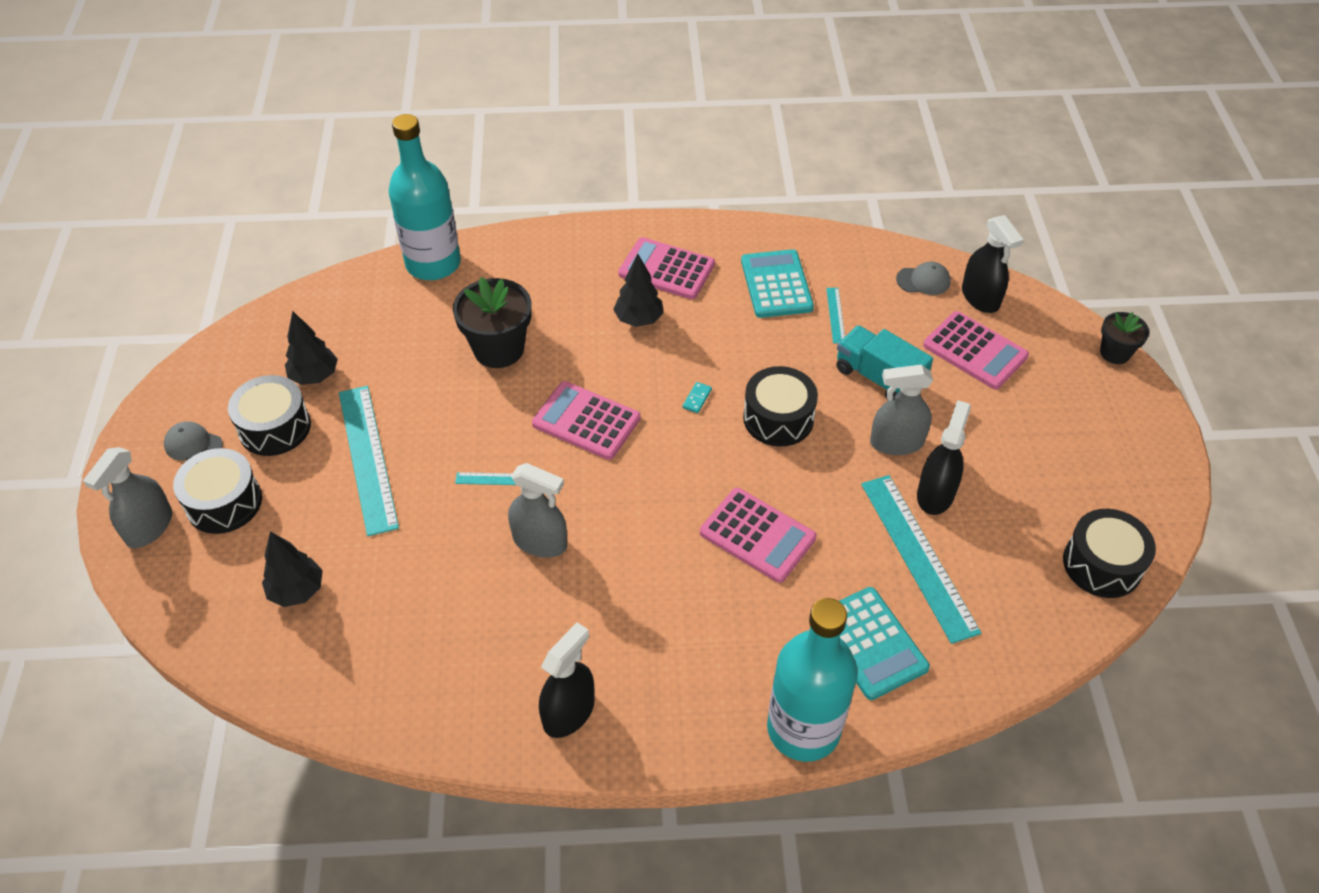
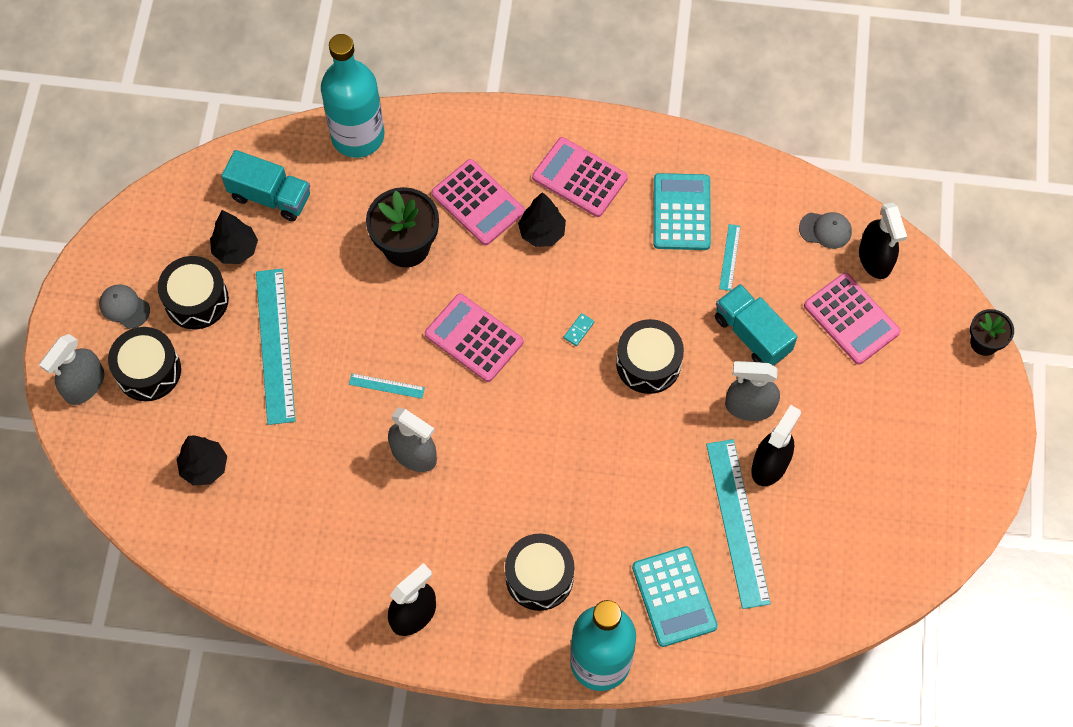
camera: 10 degrees right, 15 degrees up
(347, 325) = (270, 196): none -> turquoise truck
(757, 535) = (602, 479): pink calculator -> pink calculator (478, 203)
(1102, 564) = (896, 558): black drum -> black drum (539, 577)

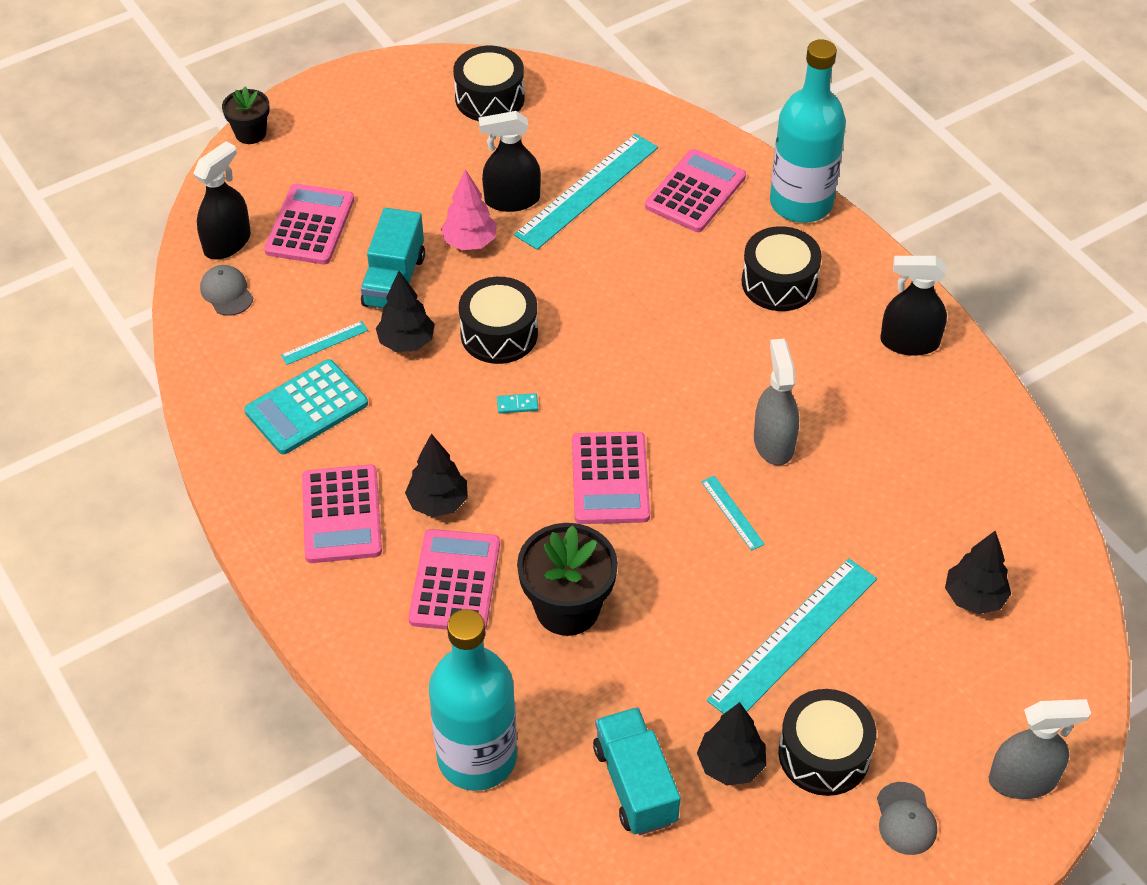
camera: 130 degrees left, 15 degrees down
(148, 371) = (943, 732): black drum -> black drum (489, 98)
(674, 596) = (695, 192): turquoise calculator -> pink calculator
(688, 304) = (406, 342): none -> black tree
(749, 406) = (470, 242): grey spray bottle -> pink tree

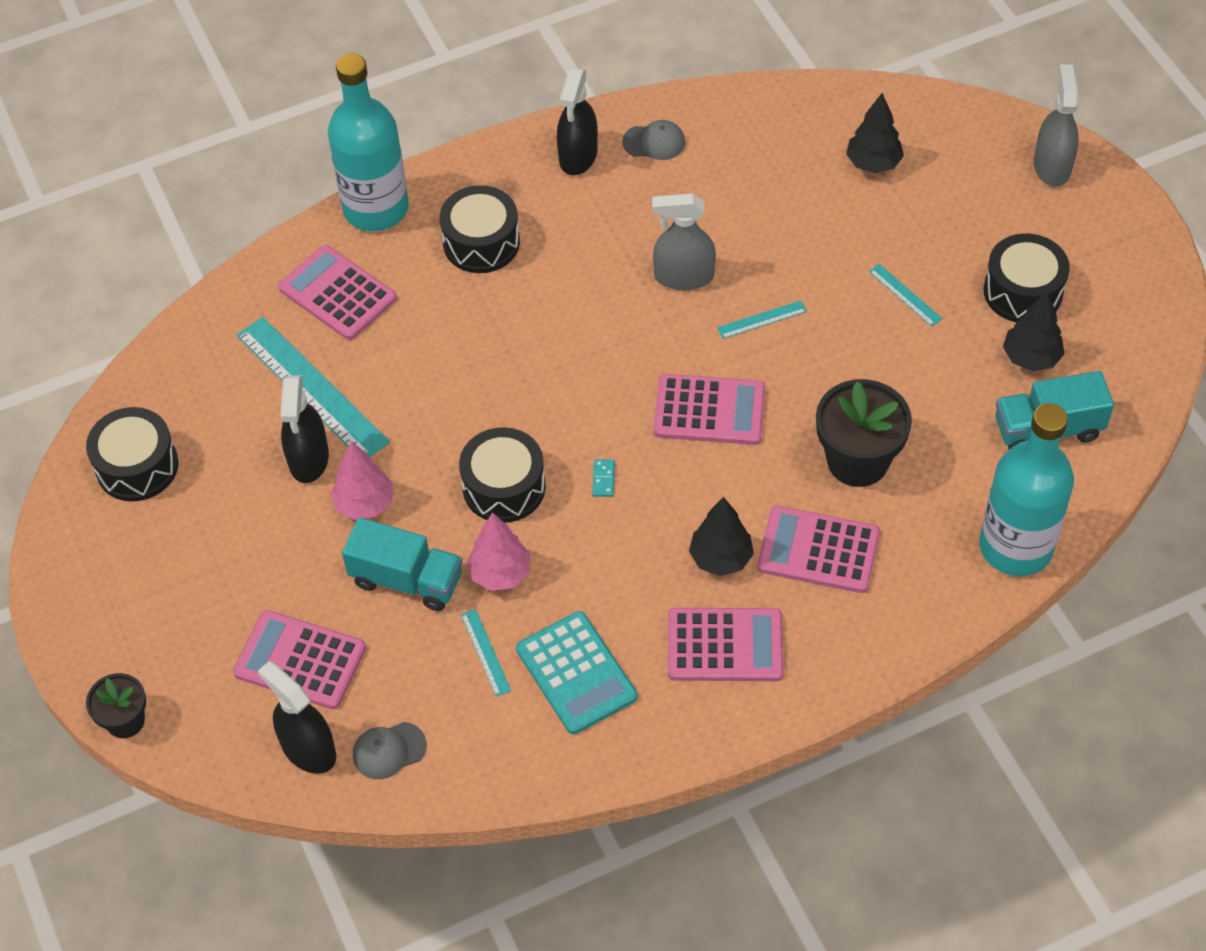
camera: 80 degrees left, 5 degrees up
(406, 342) = (500, 573): black tree -> pink tree
(793, 638) = (905, 295): turquoise ruler -> turquoise ruler, size x0.45
(905, 819) = (1085, 247): grey cap -> grey cap (654, 142)

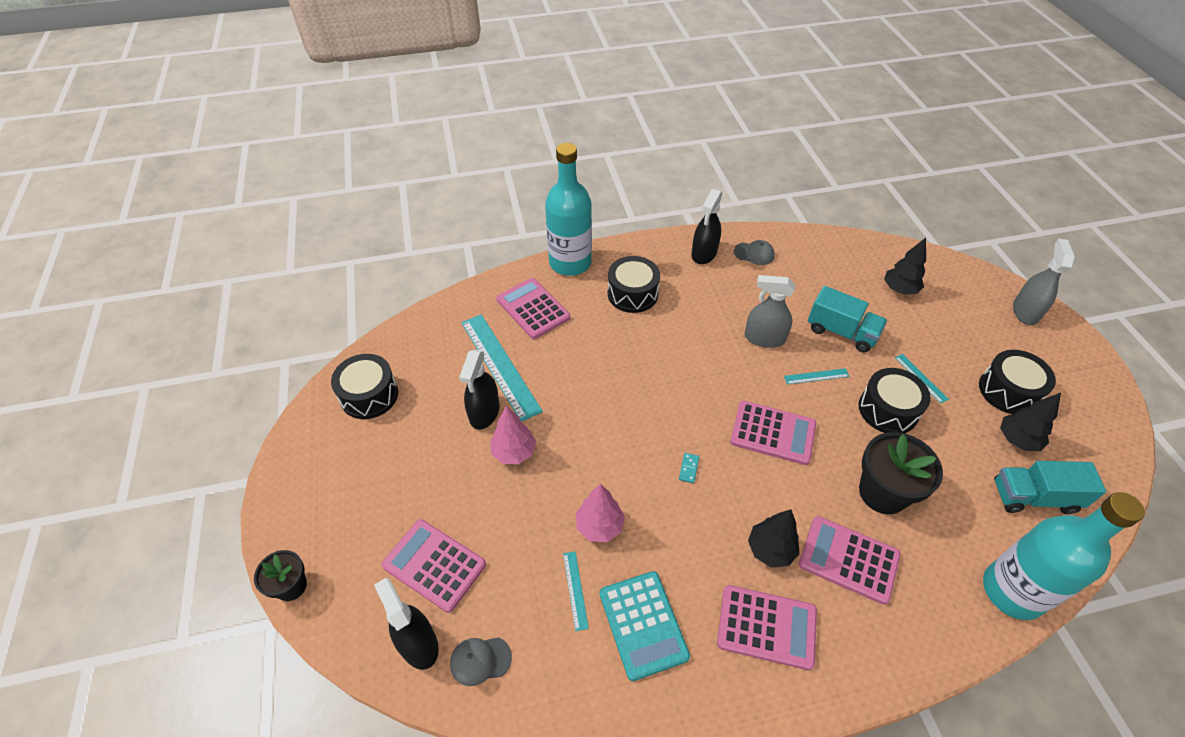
camera: 10 degrees right, 5 degrees down
(406, 580) = (529, 516): turquoise truck -> turquoise truck (841, 332)
(504, 487) = (615, 460): black drum -> black drum (888, 410)

